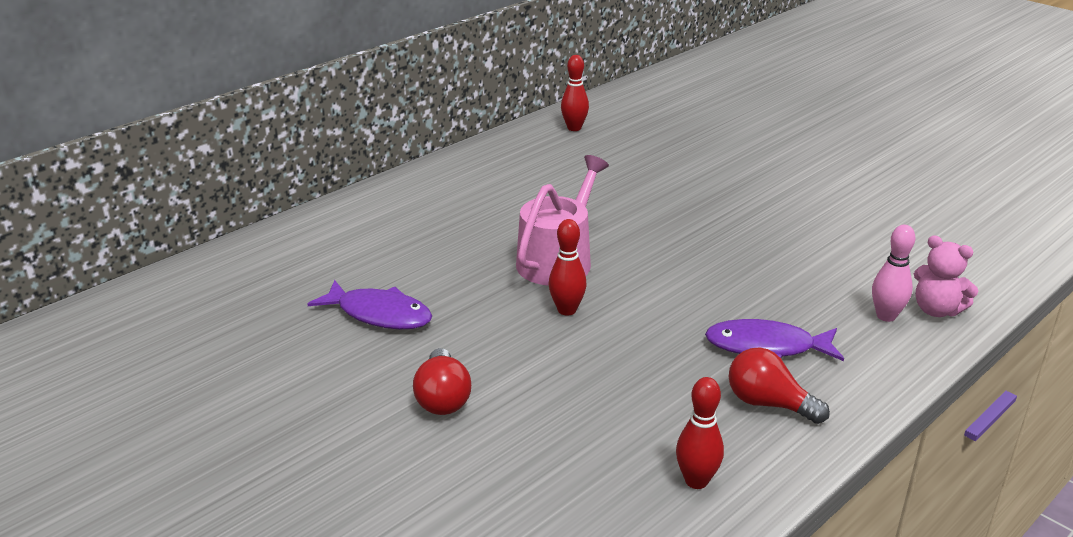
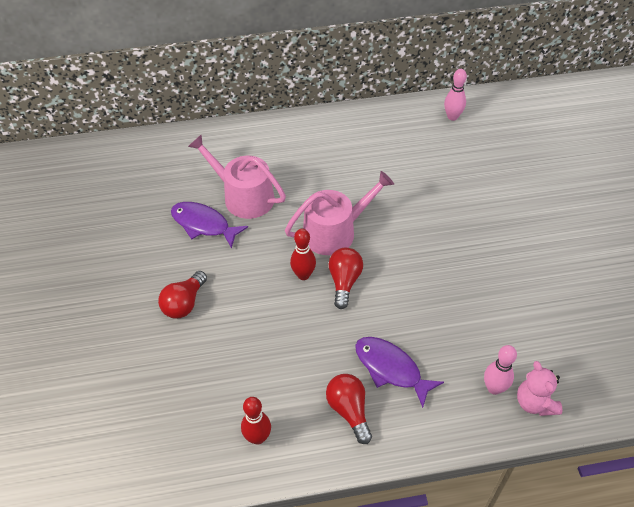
camera: 35 degrees right, 20 degrees up
(379, 314) = (203, 224): purple fish -> purple fish turned 150 degrees clockwise
(404, 270) = (243, 196): none -> pink watering can
(574, 128) = (452, 117): red bowling pin -> pink bowling pin
(622, 297) = (344, 282): none -> red light bulb

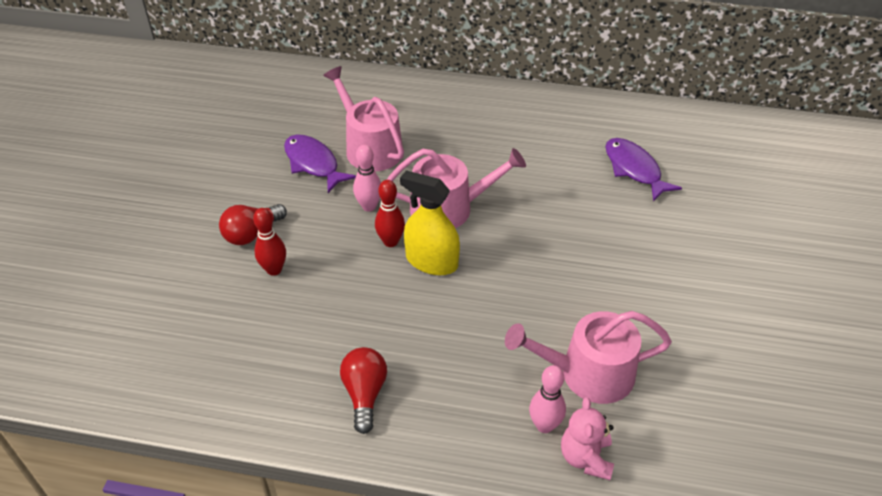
camera: 20 degrees right, 5 degrees down
(257, 437) = (252, 388): red bowling pin -> red bowling pin (274, 270)
(344, 282) = (431, 261): red light bulb -> yellow spray bottle
(391, 369) = (435, 366): purple fish -> purple fish (634, 169)
(452, 117) = (648, 126): pink bowling pin -> pink bowling pin (369, 206)
(504, 336) = (587, 373): none -> pink watering can

